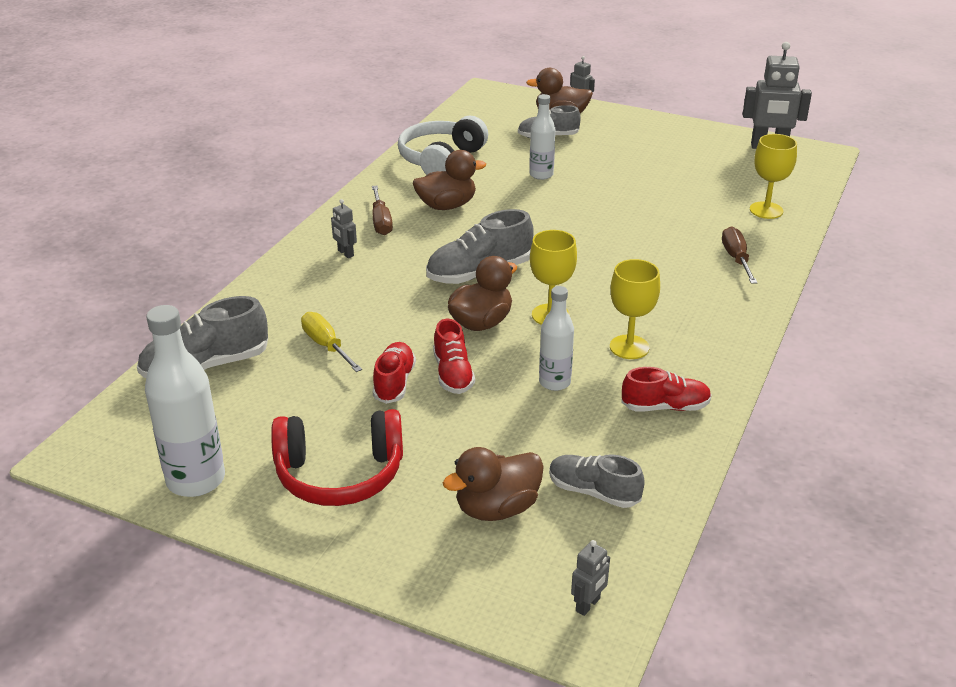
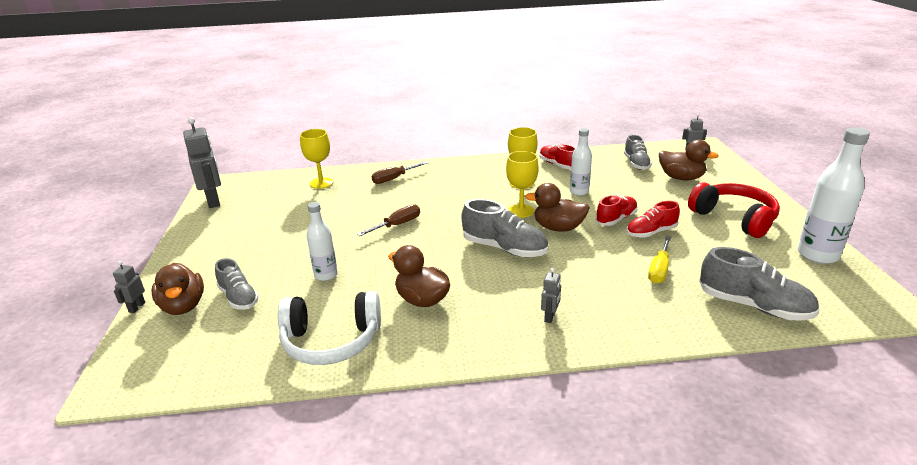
camera: 120 degrees left, 5 degrees down
(381, 222) = (483, 322): brown screwdriver -> brown screwdriver (397, 225)

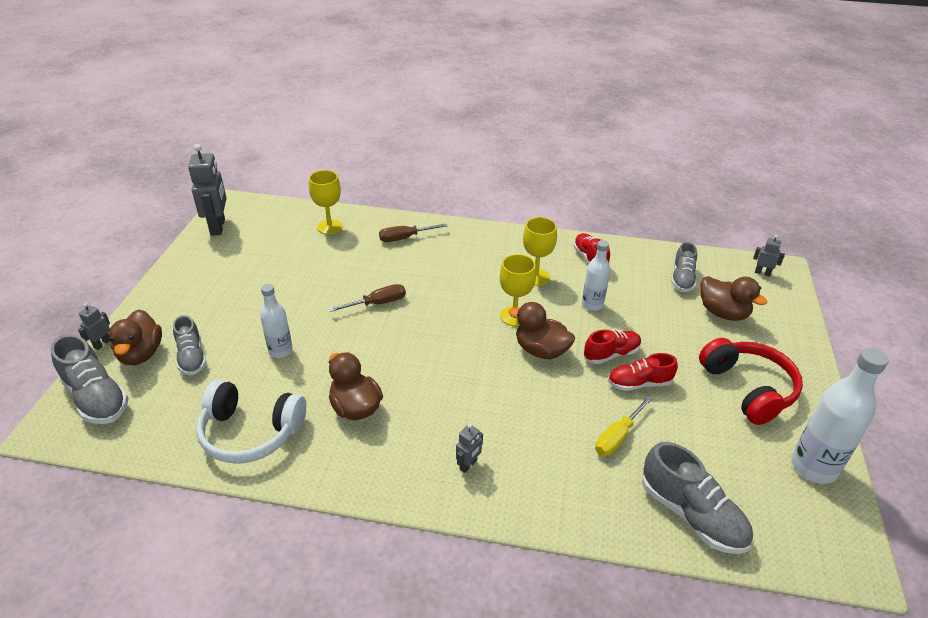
camera: 15 degrees right, 10 degrees up
(504, 248) = (470, 364): grey shoe -> grey shoe (96, 397)

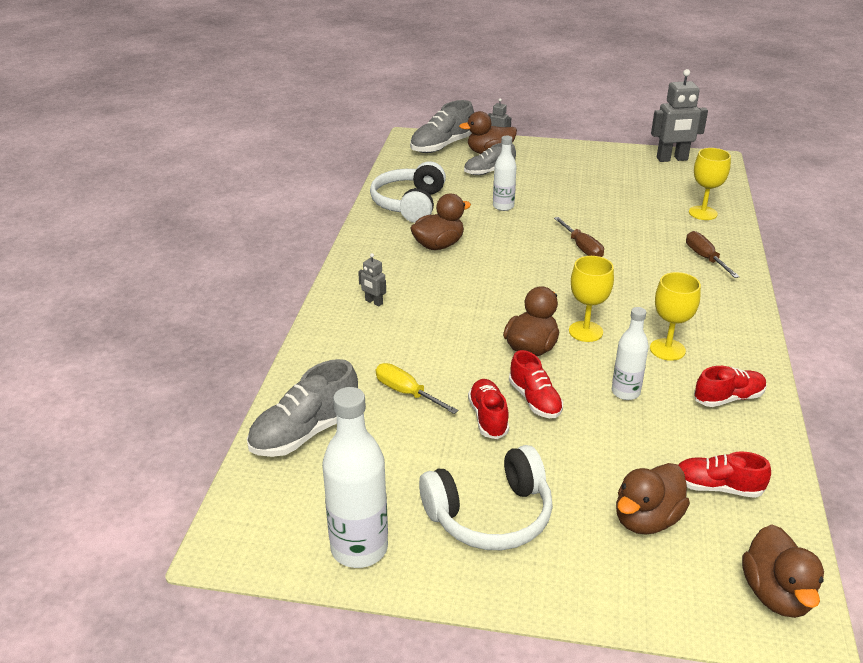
camera: 90 degrees right, 5 degrees down
(682, 279) = (717, 487): grey shoe -> red shoe
(748, 388) = (490, 515): red headphones -> white headphones
(762, 273) = (776, 594): grey robot -> brown duck

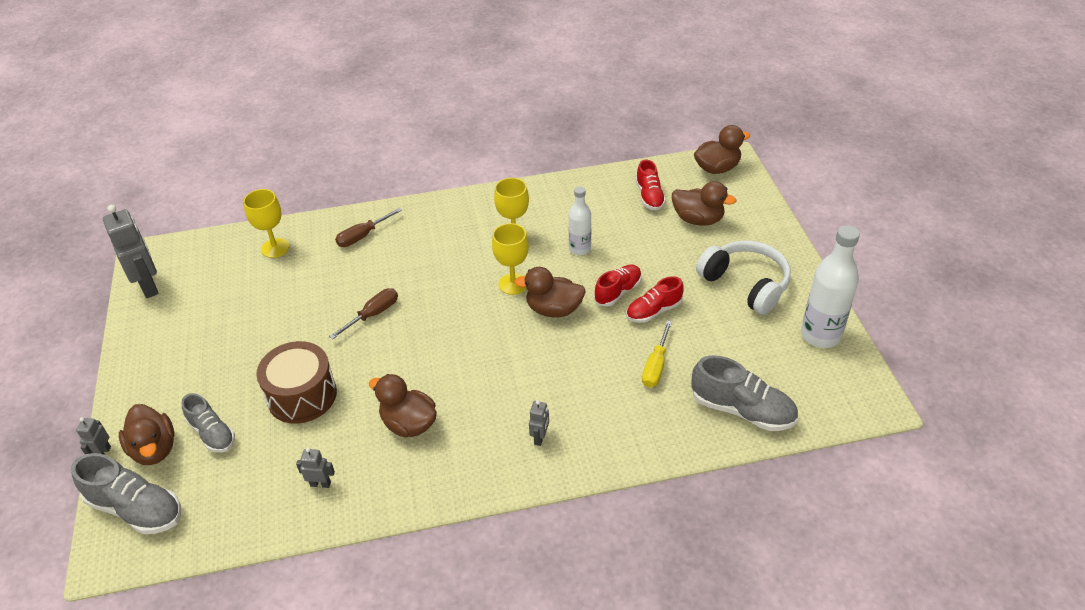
camera: 110 degrees left, 10 degrees up
(409, 204) = (320, 484): white headphones -> grey robot
(503, 206) = (302, 395): white bottle -> brown drum
(728, 398) = (557, 202): red shoe -> none

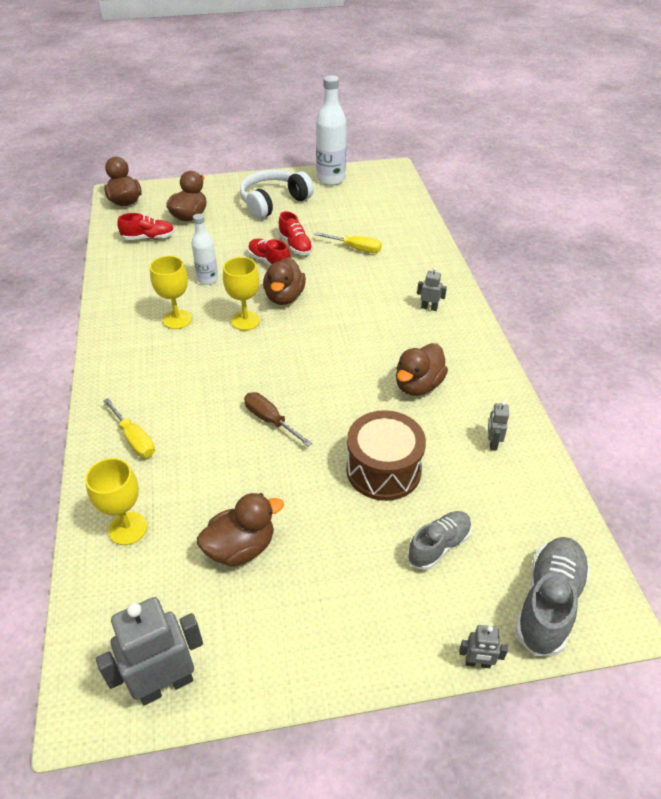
camera: 90 degrees left, 0 degrees up
(154, 449) = (465, 603): brown duck -> brown duck (241, 548)
(362, 236) = (134, 439): brown screwdriver -> yellow screwdriver
(742, 410) = (399, 216): grey shoe -> none

